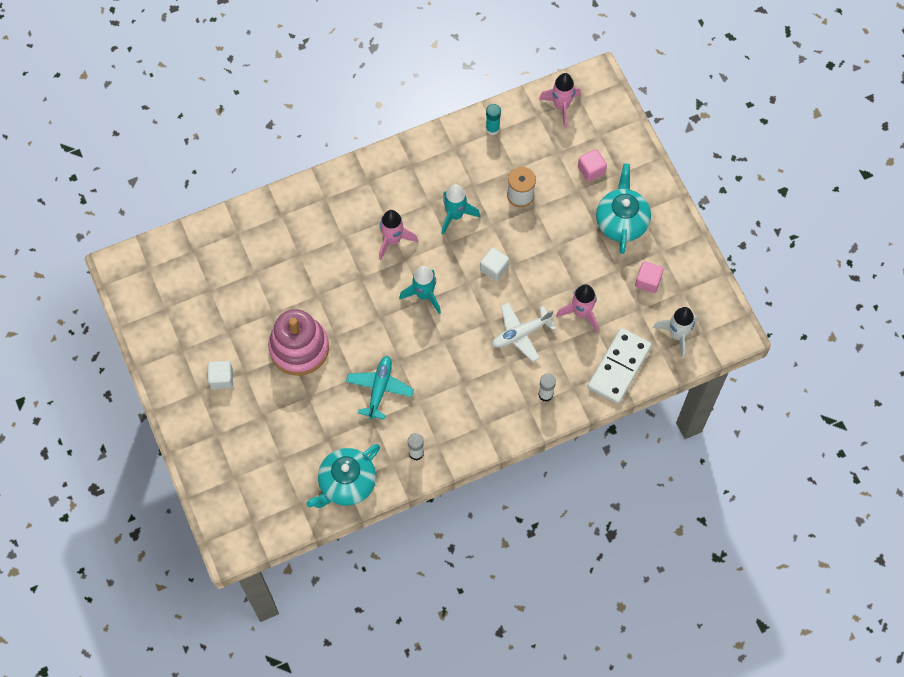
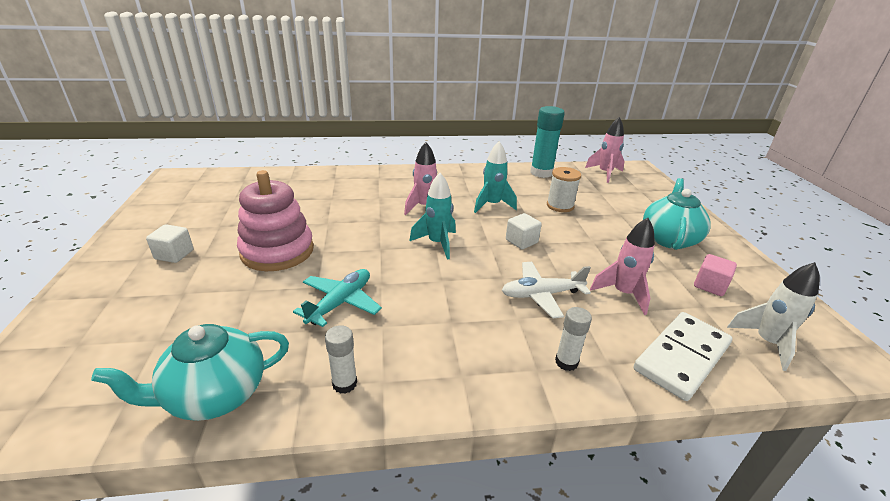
camera: 15 degrees right, 35 degrees down
(492, 129) = (541, 173): turquoise glue stick -> turquoise glue stick, size x1.83
(591, 170) = (633, 205): pink cube -> none

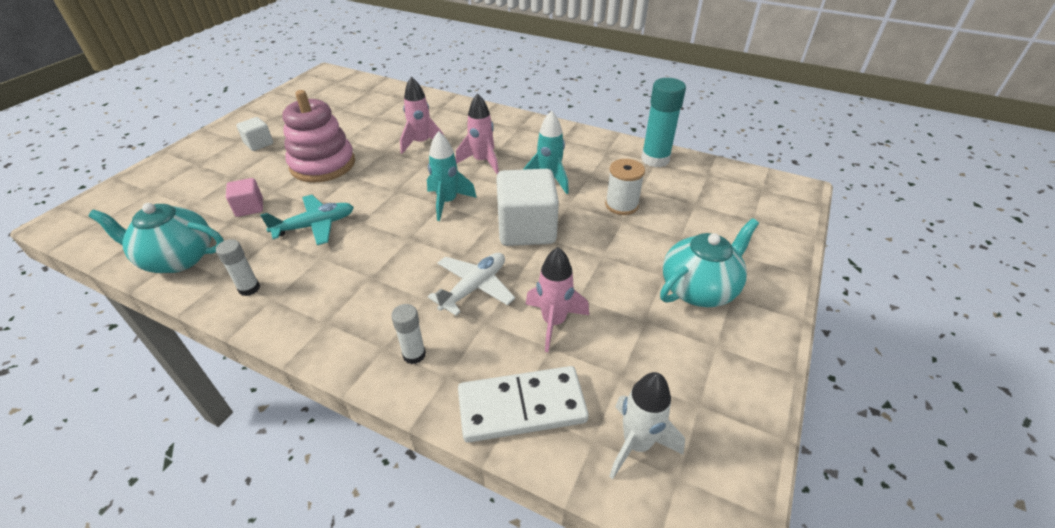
camera: 35 degrees right, 10 degrees up
(521, 241) = (526, 229): white cube -> white cube, size x1.99
(541, 295) = (474, 288): white plane -> white plane turned 105 degrees clockwise
(605, 173) = (737, 183): pink rocket -> pink rocket (421, 143)
(709, 286) = (666, 359): pink cube -> pink cube (249, 208)

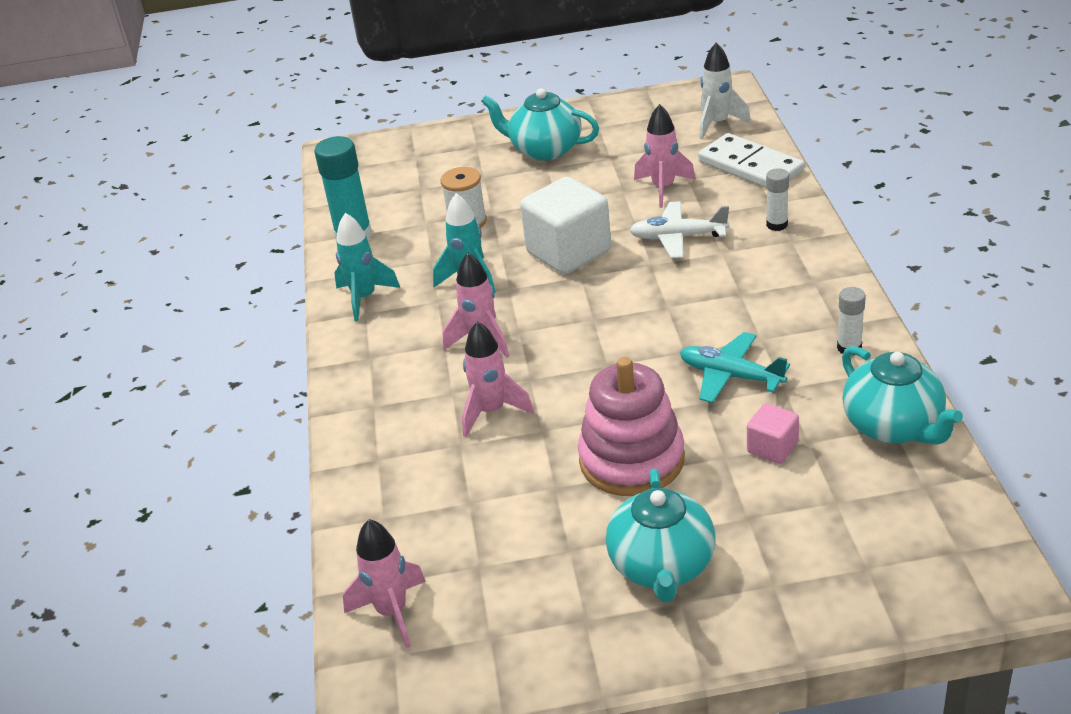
camera: 120 degrees left, 5 degrees down
(259, 144) = (662, 566): white cube -> turquoise teapot
(354, 86) = (392, 612): none -> pink rocket
(447, 202) = (585, 318): turquoise rocket -> turquoise rocket (364, 298)

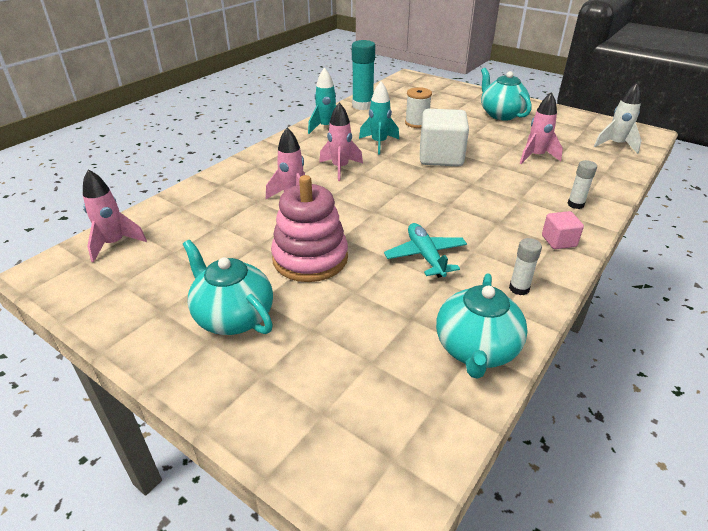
camera: 40 degrees right, 0 degrees up
(662, 566) = (233, 317): turquoise teapot -> turquoise teapot turned 90 degrees clockwise
(678, 237) = (507, 180): white plane -> none
(750, 166) = (604, 171): white domino -> none
(772, 448) = (386, 306): pink cube -> pink cube (558, 241)

